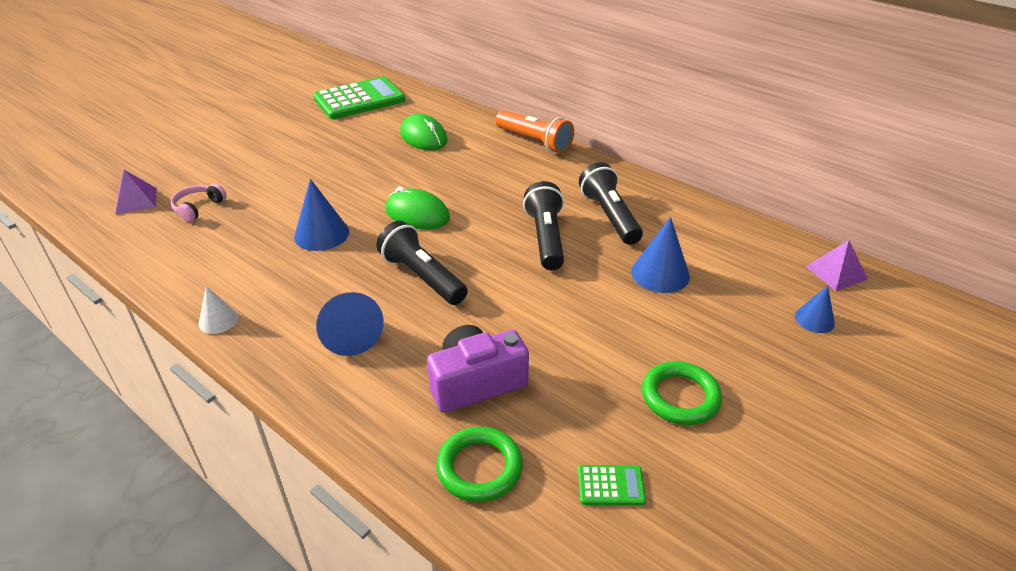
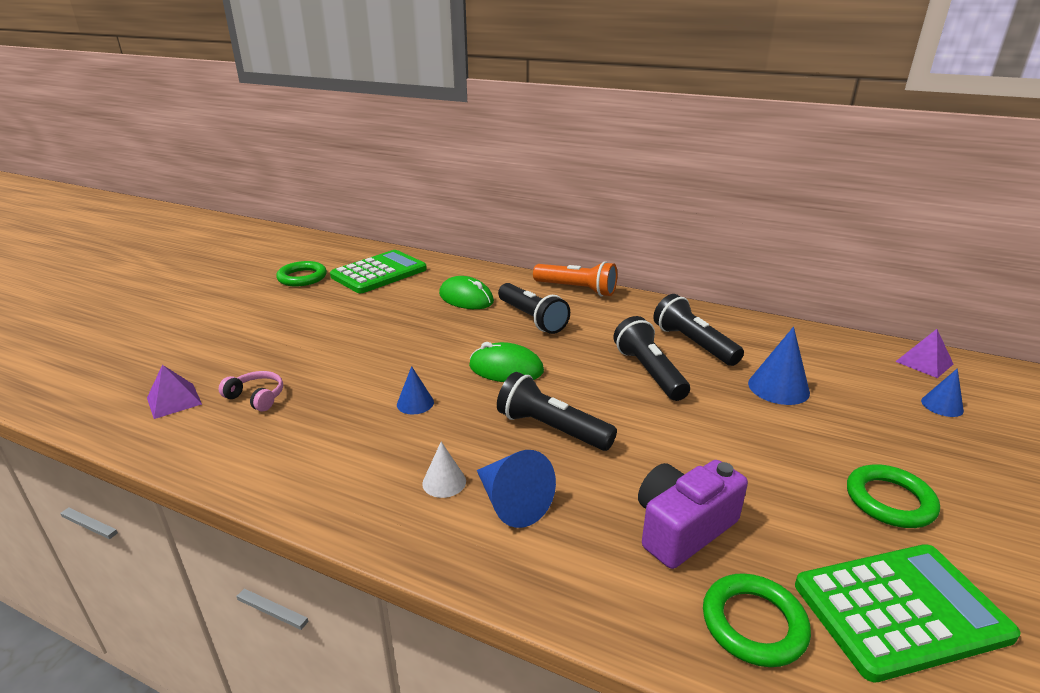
camera: 15 degrees left, 10 degrees down
(198, 208) = (256, 397): pink headphones -> pink headphones turned 105 degrees clockwise
(218, 320) = (346, 516): white cone -> white cone (444, 482)
(289, 96) = (302, 277): none -> green ring
(321, 234) = (415, 403): blue cone -> blue cone, size x0.61
(471, 167) = (532, 318): none -> black flashlight
(611, 486) = (900, 610): green calculator -> green calculator, size x2.35

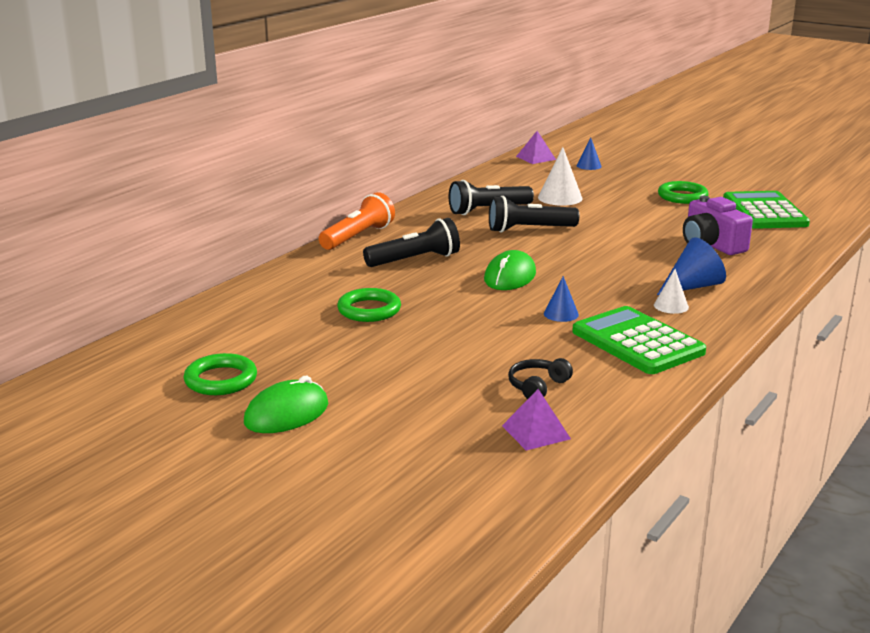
camera: 80 degrees left, 5 degrees down
(256, 397) = (538, 387): pink headphones -> black headphones
(379, 273) = (242, 330): green calculator -> green calculator (637, 342)
(466, 298) = (350, 285): green mouse -> green mouse (286, 414)
(551, 429) = (605, 268): black flashlight -> none
(753, 624) = (781, 240): green ring -> green ring (369, 310)
(778, 387) = (560, 198): blue cone -> white cone

